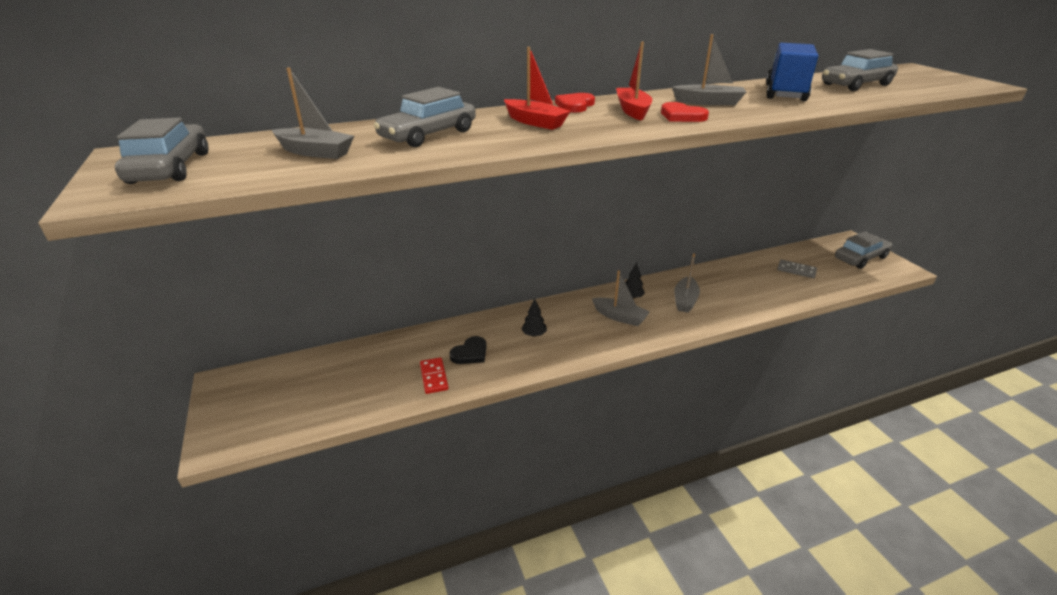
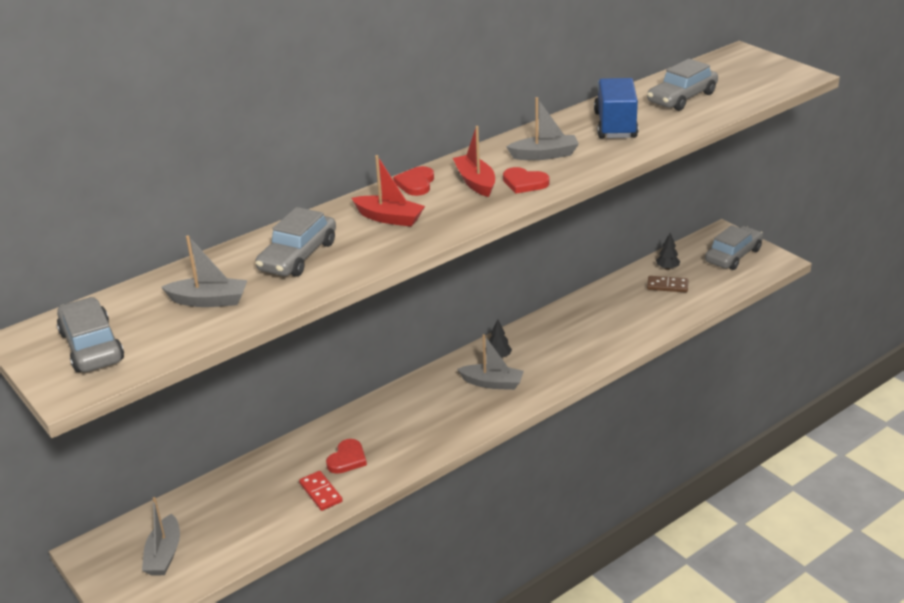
camera: 15 degrees left, 0 degrees up
(470, 353) = (347, 459): black heart -> red heart
(534, 335) = (407, 423): black tree -> black tree (667, 268)
(685, 300) = (556, 348): grey boat -> grey boat (164, 554)
(796, 270) = (667, 286): grey domino -> brown domino

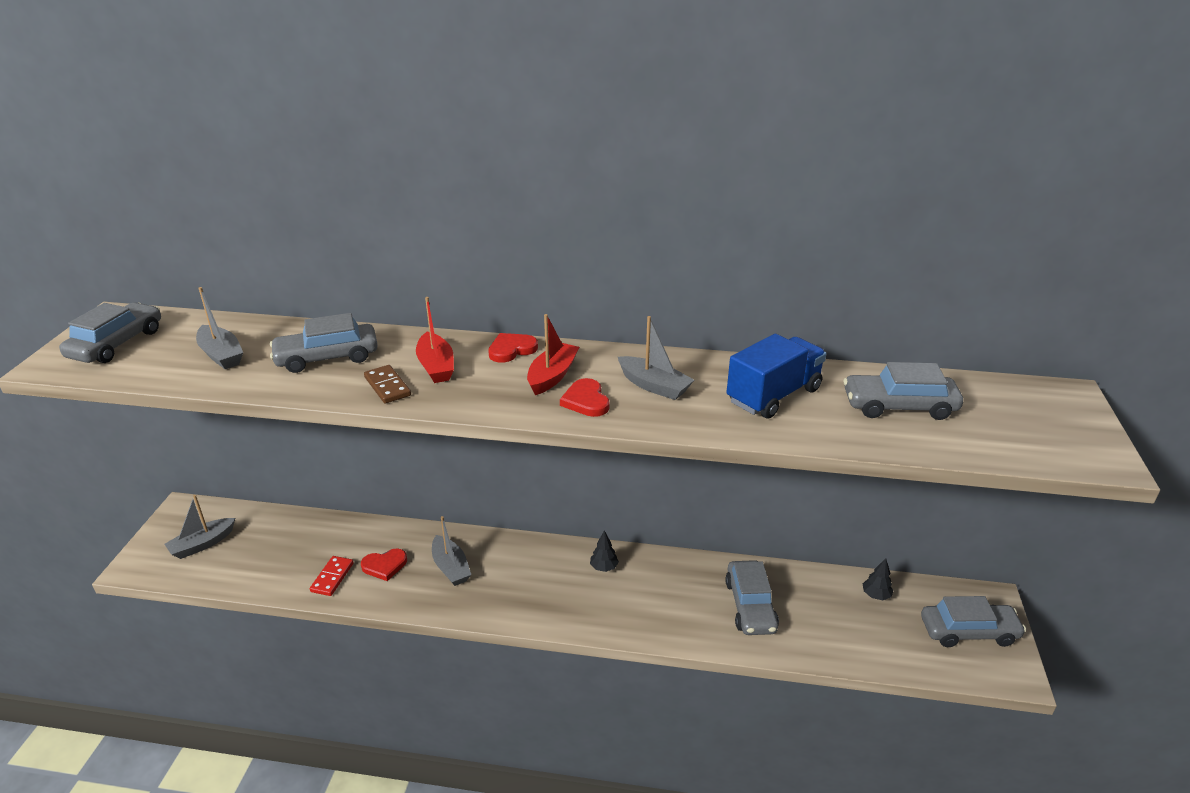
camera: 45 degrees right, 0 degrees up
(492, 383) = (564, 586): grey boat -> grey boat (451, 567)
(613, 317) = (750, 606): none -> grey car
(667, 286) = (848, 613): brown domino -> brown domino (387, 386)

